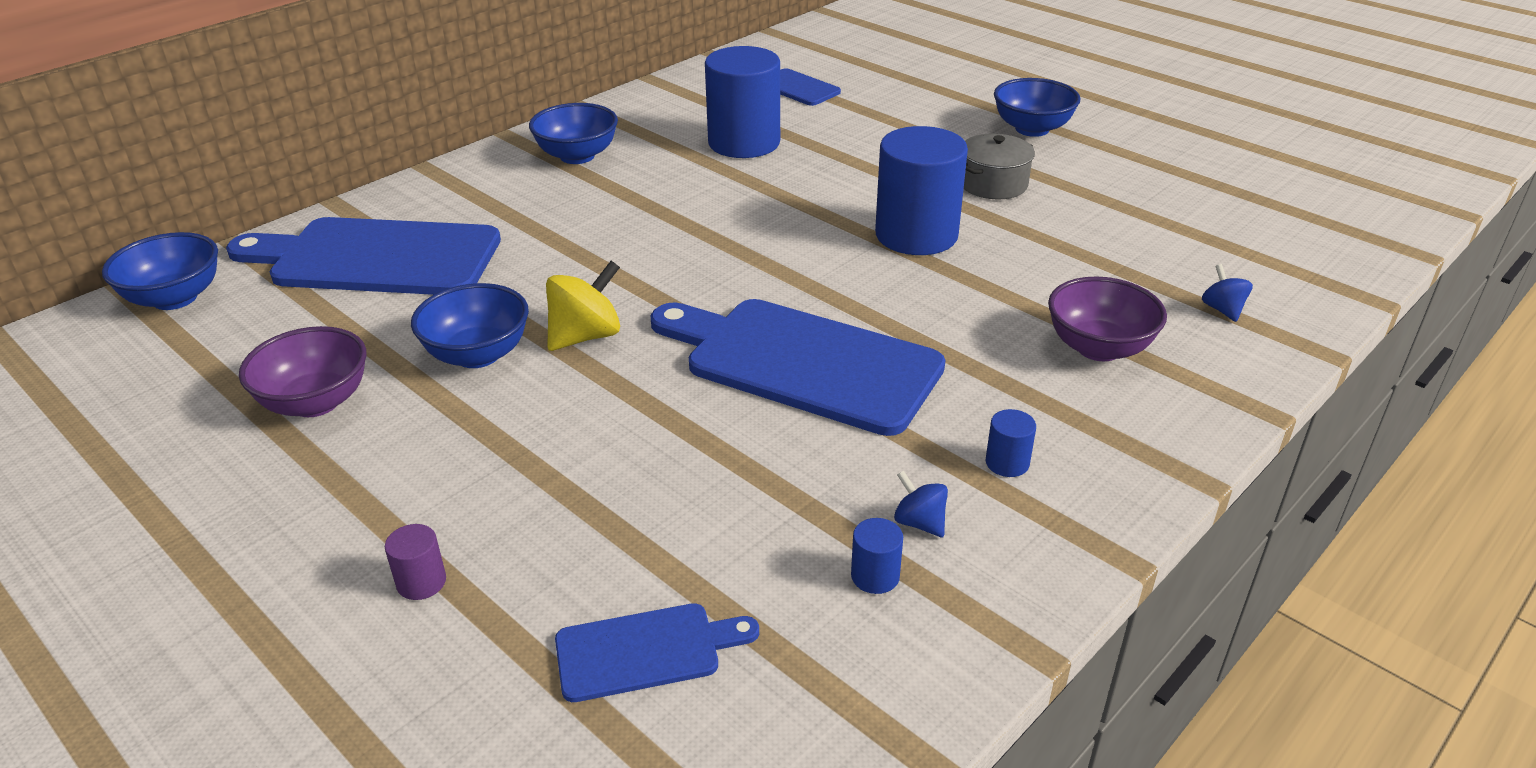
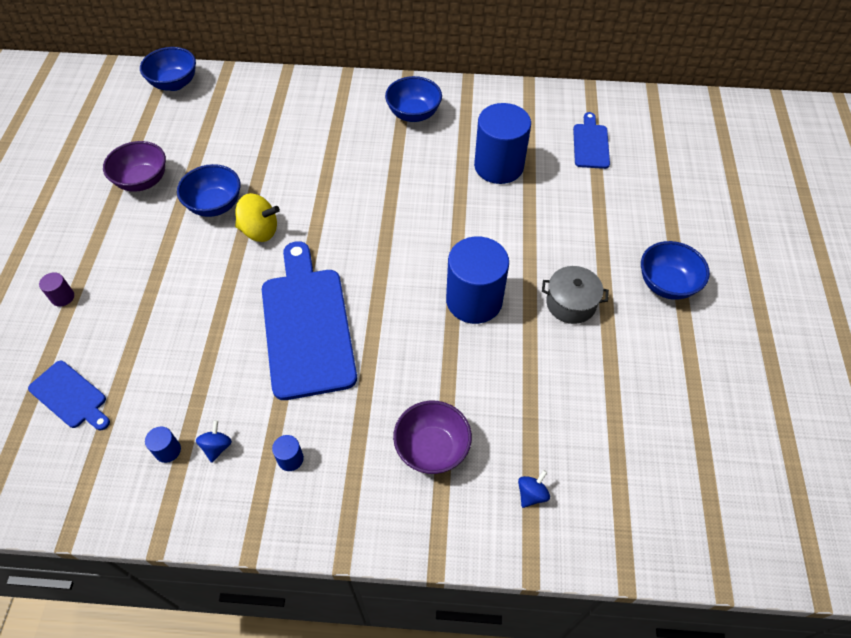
camera: 50 degrees right, 20 degrees up
(377, 258) = (257, 117): blue cutting board -> none

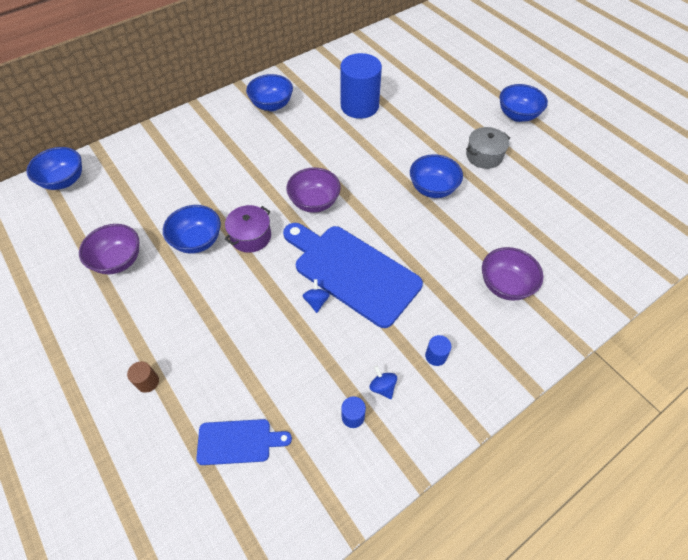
camera: 40 degrees left, 0 degrees up
(62, 297) = (148, 382): purple cylinder -> brown cylinder
(260, 231) = (251, 236): yellow spinning top -> purple pot
(347, 236) = (314, 202): none -> purple bowl
(474, 300) = (432, 189): blue cylinder -> blue bowl
(531, 494) = (579, 268): blue spinning top -> blue spinning top (316, 301)
(590, 144) = (396, 65): blue cutting board -> none

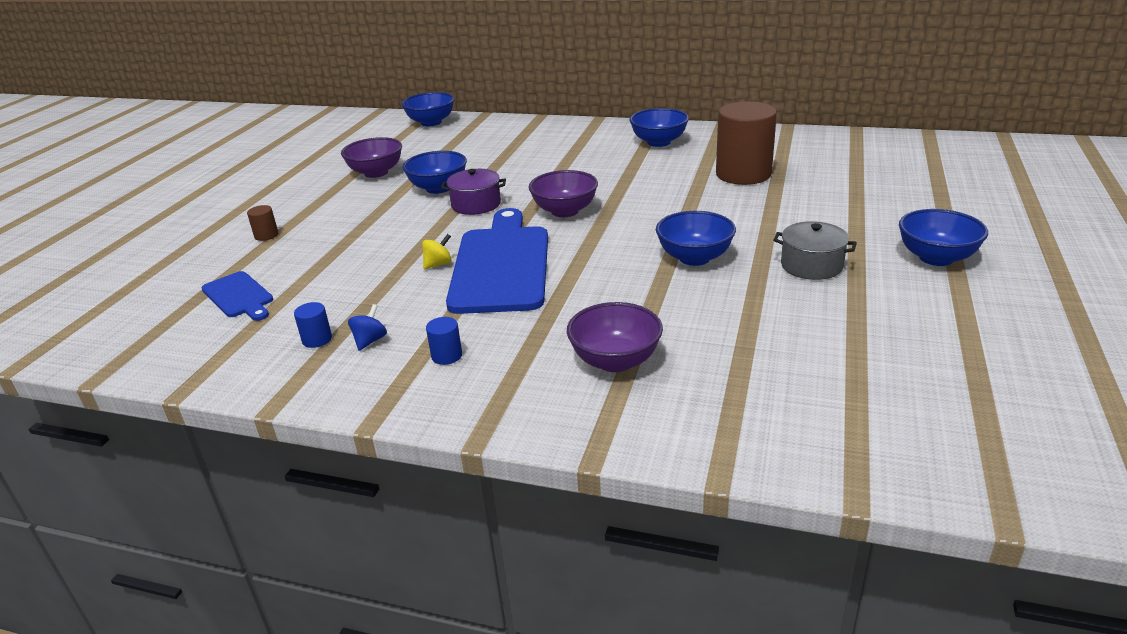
camera: 55 degrees right, 25 degrees down
(316, 301) = (438, 264): blue spinning top -> yellow spinning top
(359, 106) = (743, 174): blue cylinder -> brown cylinder

